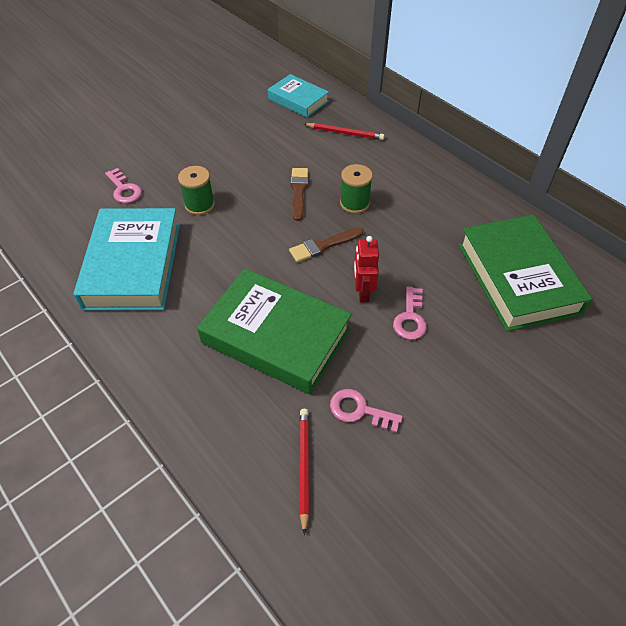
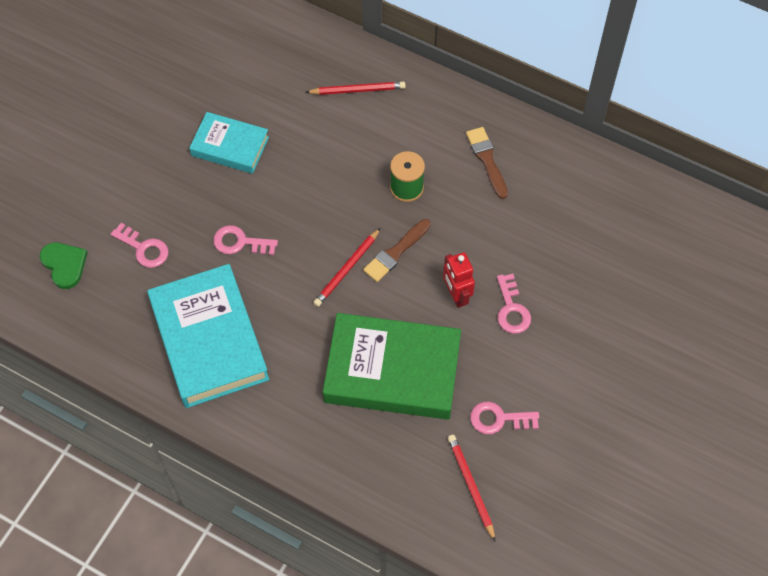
camera: 20 degrees left, 10 degrees up
(59, 184) = (64, 265): none -> green heart
(199, 205) = (240, 242): green spool -> pink key
(276, 246) = (347, 269): none -> red pencil
(298, 100) = (281, 54): turquoise book -> turquoise book (230, 146)
(299, 191) = (340, 190): brown brush -> brown brush (487, 160)
(517, 278) = (599, 230): green book -> none

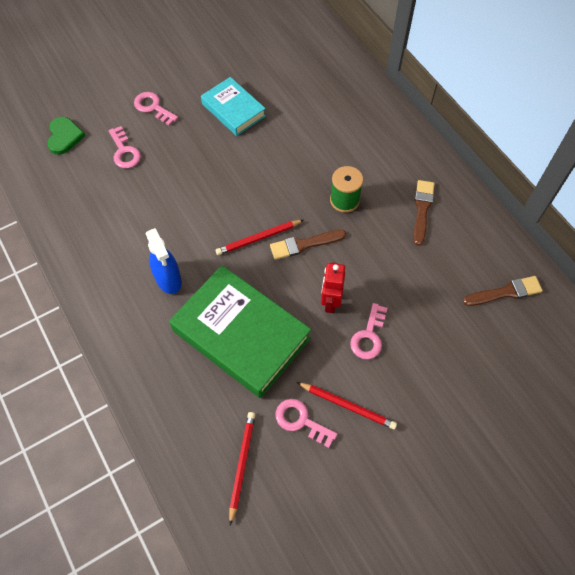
camera: 30 degrees right, 0 degrees up
(209, 340) = (122, 239): turquoise book -> none
(240, 242) = (194, 180): pink key -> pink key (153, 107)
(285, 356) = (168, 279): none -> blue spray bottle
(357, 90) = (353, 113): red pencil -> red pencil (347, 406)
(609, 203) = (505, 292): none -> brown brush

